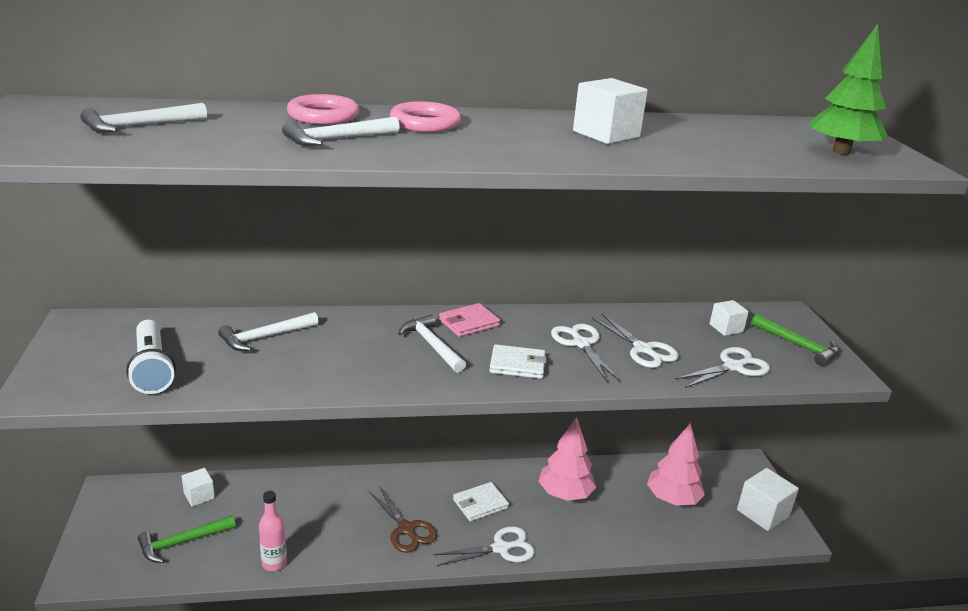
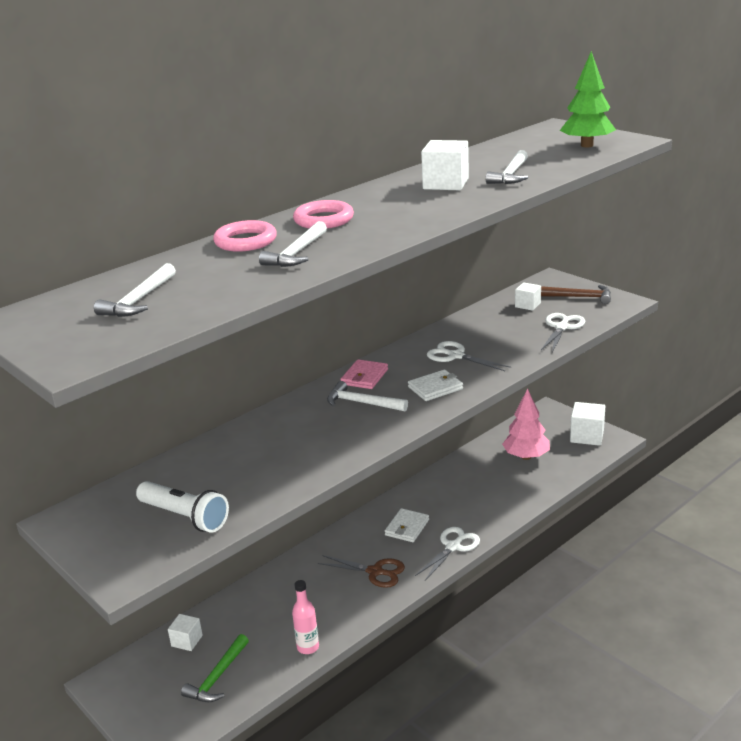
camera: 30 degrees left, 0 degrees up
(265, 337) = (234, 455): white hammer -> white hammer (510, 175)
(565, 494) = (456, 490): pink tree -> none
(643, 349) = (497, 341): white scissors -> none
(798, 345) = (580, 297): green hammer -> brown hammer

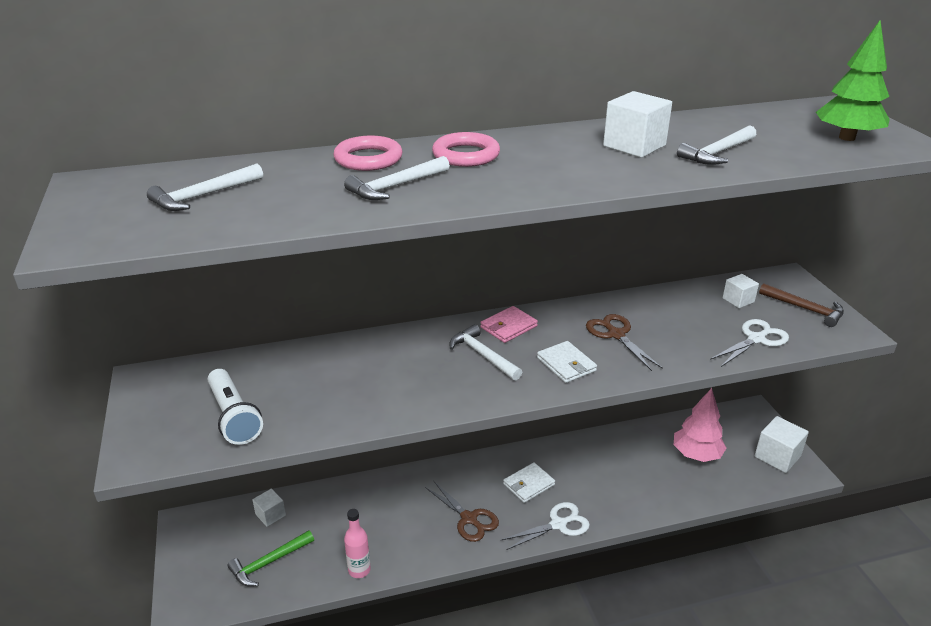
camera: 25 degrees right, 5 degrees up
(435, 388) = (566, 364): white wallet -> white wallet turned 60 degrees clockwise
(456, 356) = (616, 334): white scissors -> brown scissors

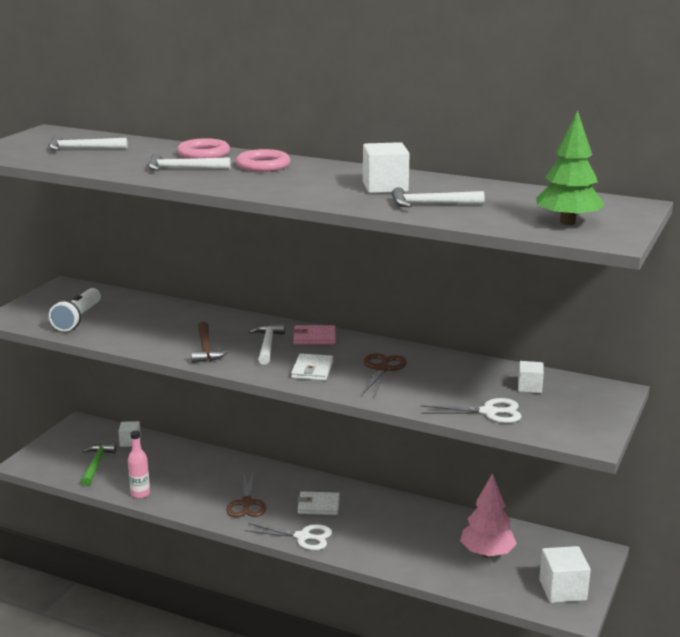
camera: 40 degrees right, 10 degrees down
(268, 563) = (96, 464): green hammer -> green hammer turned 90 degrees clockwise
(805, 309) = (578, 413): brown hammer -> brown hammer (206, 349)

